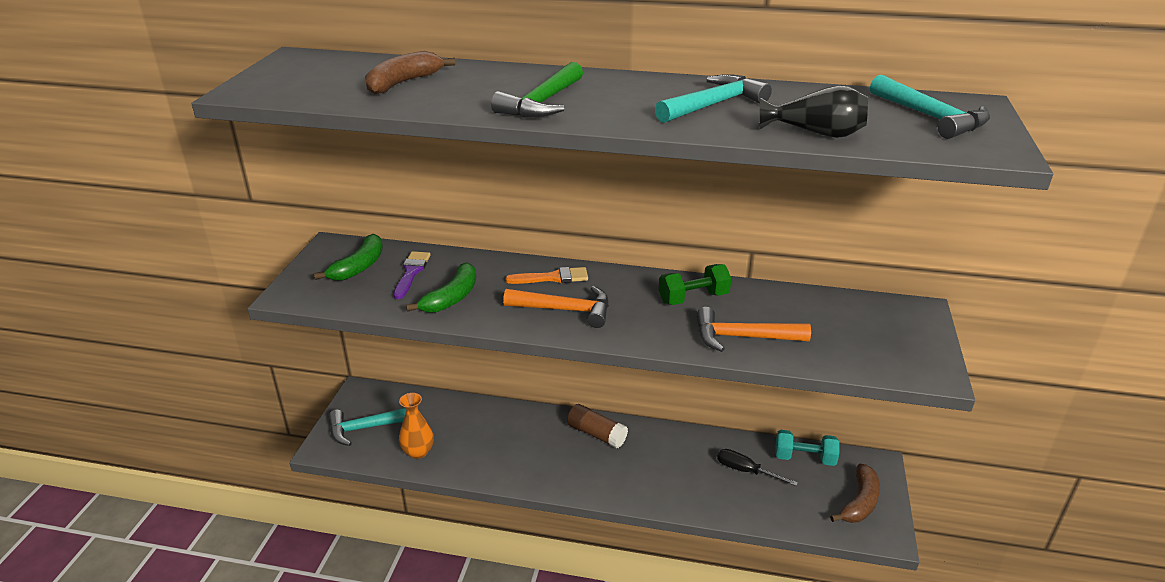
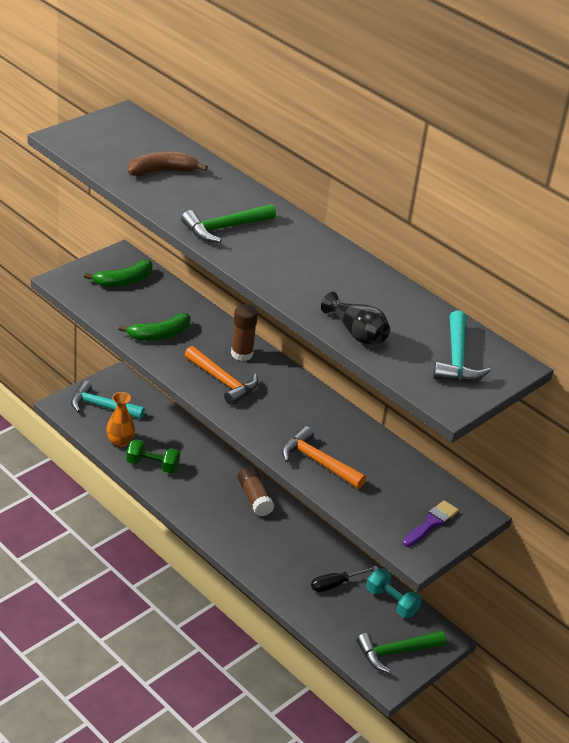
camera: 30 degrees right, 5 degrees up
(411, 273) = (152, 302): purple brush -> purple brush (431, 523)
(552, 278) = (242, 354): orange brush -> brown glue stick
(693, 298) = (321, 418): green dumbbell -> green dumbbell (152, 465)
(714, 104) = (330, 280): turquoise hammer -> none
(746, 471) = (336, 584): black screwdriver -> black screwdriver turned 90 degrees counterclockwise
(860, 502) = (395, 652): brown banana -> green hammer

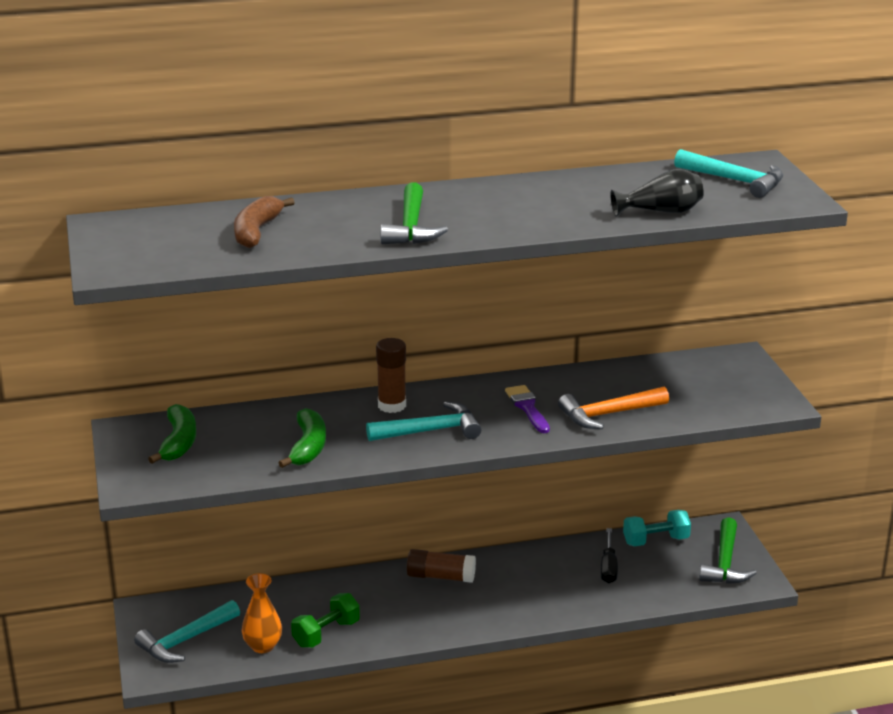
camera: 55 degrees left, 10 degrees down
(223, 381) = (431, 431): orange hammer -> turquoise hammer
(431, 523) = (740, 382): purple brush -> purple brush (527, 407)

